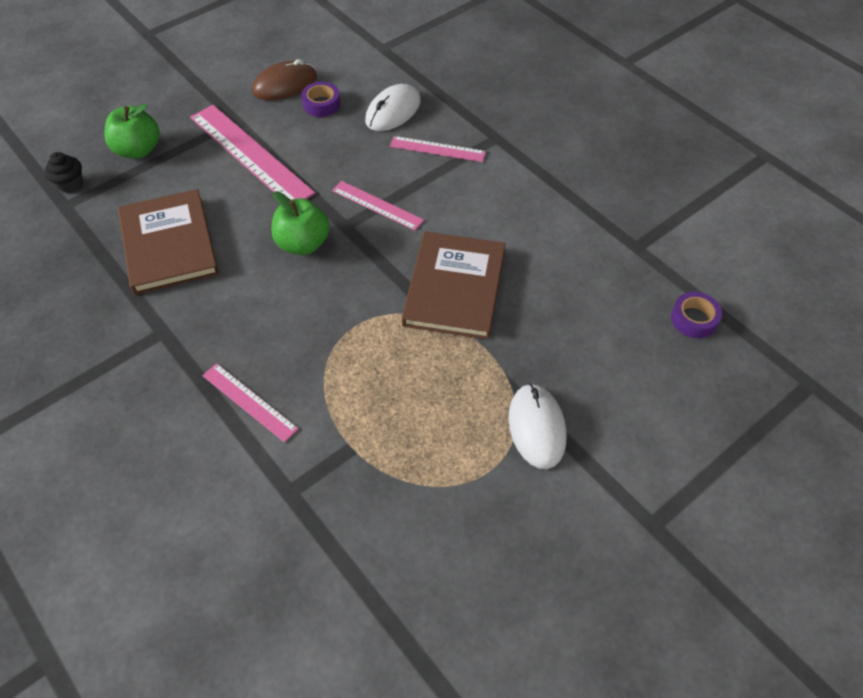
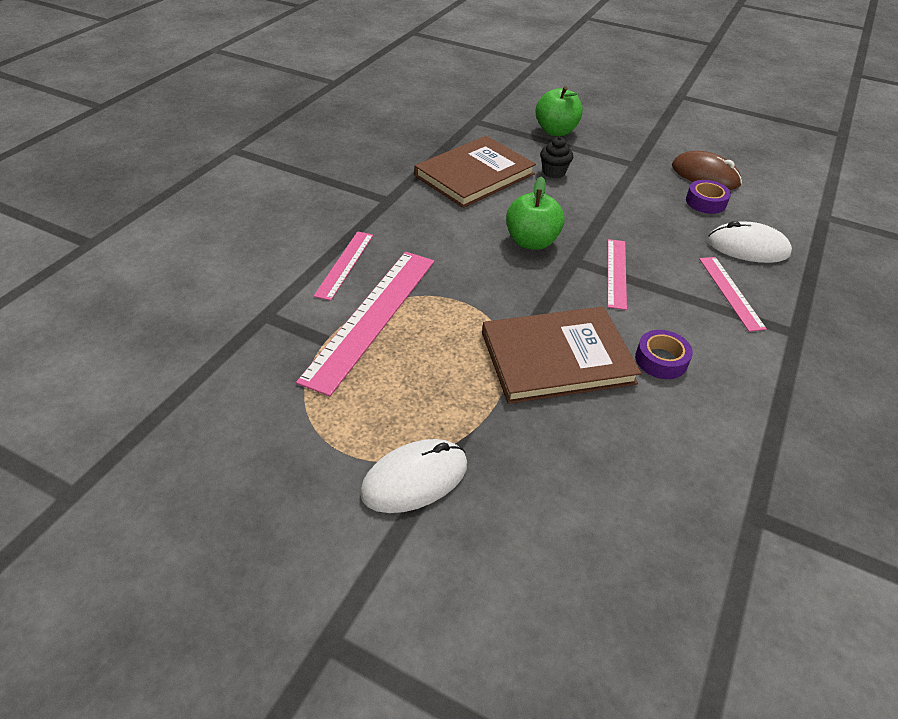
camera: 65 degrees right, 10 degrees down
(70, 184) = (496, 116): black cupcake -> black cupcake (553, 172)
(250, 154) = (605, 183): pink ruler -> pink ruler (371, 317)
(694, 319) = (684, 619): purple tape -> purple tape (661, 360)

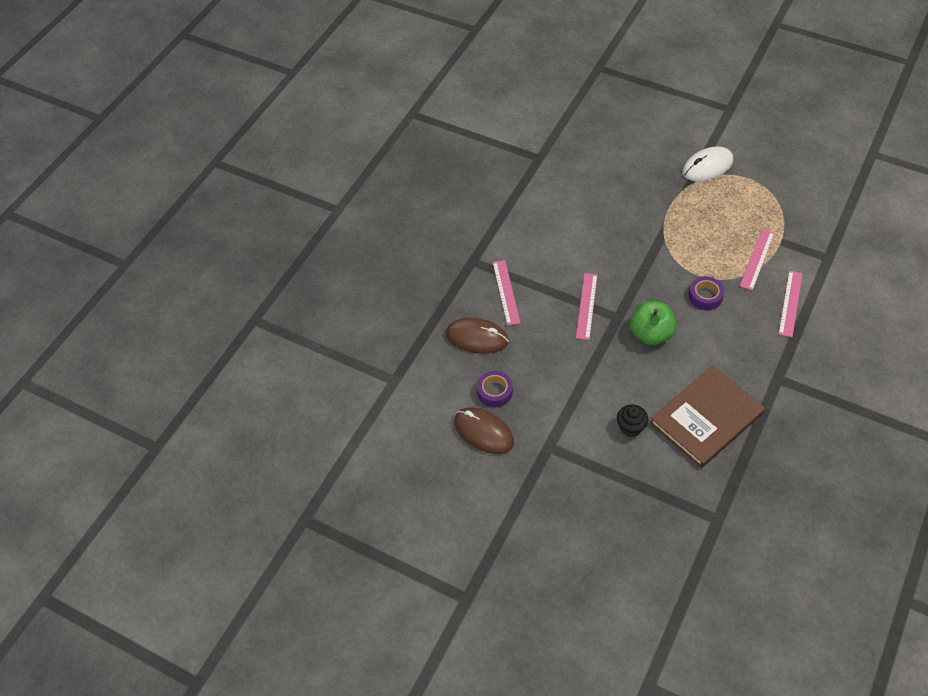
camera: 175 degrees left, 10 degrees up
(371, 317) = (757, 259): pink ruler -> pink ruler, size x0.55
(556, 131) = (626, 502): green apple -> none
(557, 357) = (633, 236): brown book -> none
(661, 360) = (568, 237): purple tape -> purple tape (705, 296)
(748, 247) = (477, 338): white mouse -> brown mouse

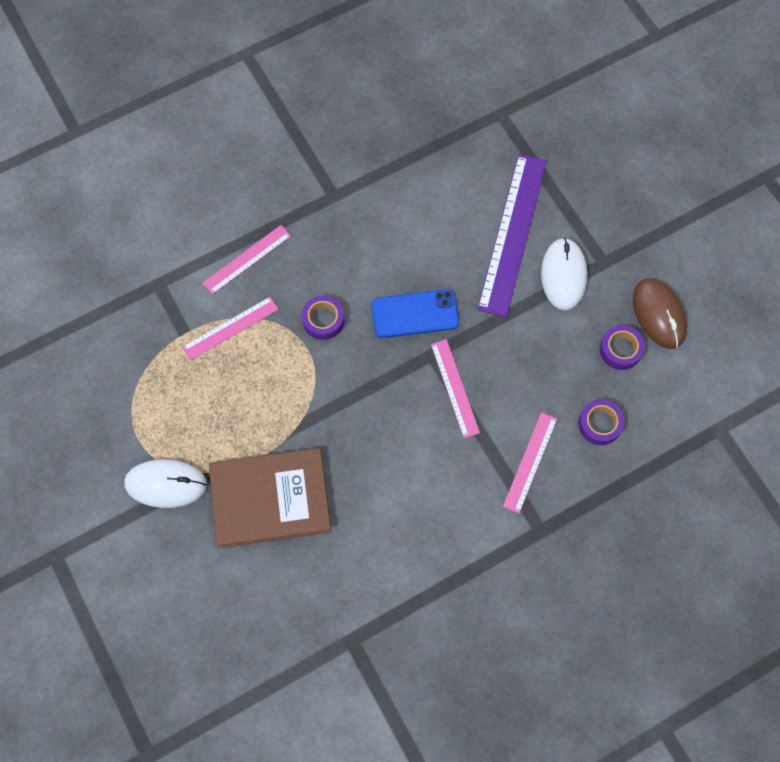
camera: 150 degrees left, 15 degrees up
(477, 338) = (599, 424): brown mouse -> purple tape
(571, 419) = (563, 275): none -> white mouse
(586, 306) = (454, 388): pink ruler -> pink ruler turned 60 degrees counterclockwise
(630, 427) = (512, 233): black cupcake -> purple ruler
(650, 334) = (415, 314): green apple -> blue phone
(706, 418) = (434, 199): brown book -> brown book (270, 498)

